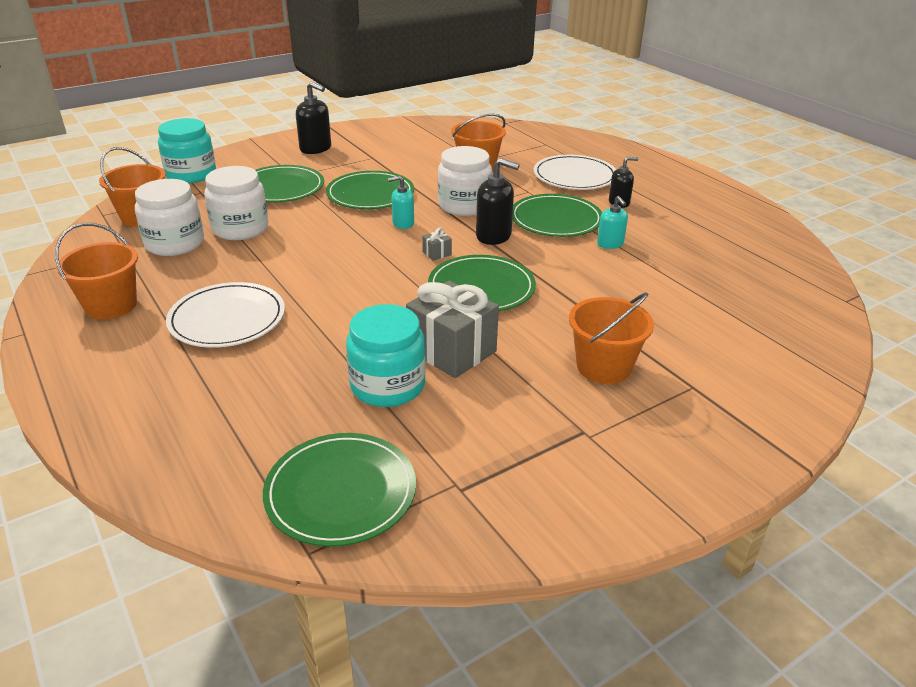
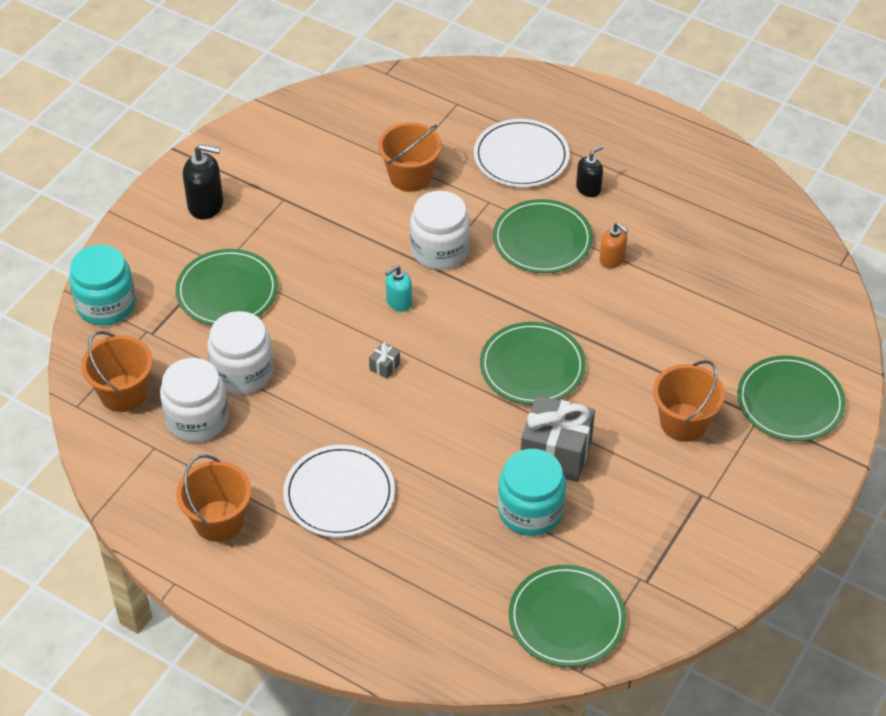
camera: 25 degrees left, 15 degrees up
(370, 194) = (331, 266): green plate -> green plate (790, 402)
(437, 253) = (462, 335): grey gift -> grey gift (384, 366)
(494, 236) = (498, 288): black soap dispenser -> none
(610, 244) = (612, 259): turquoise soap dispenser -> orange soap dispenser

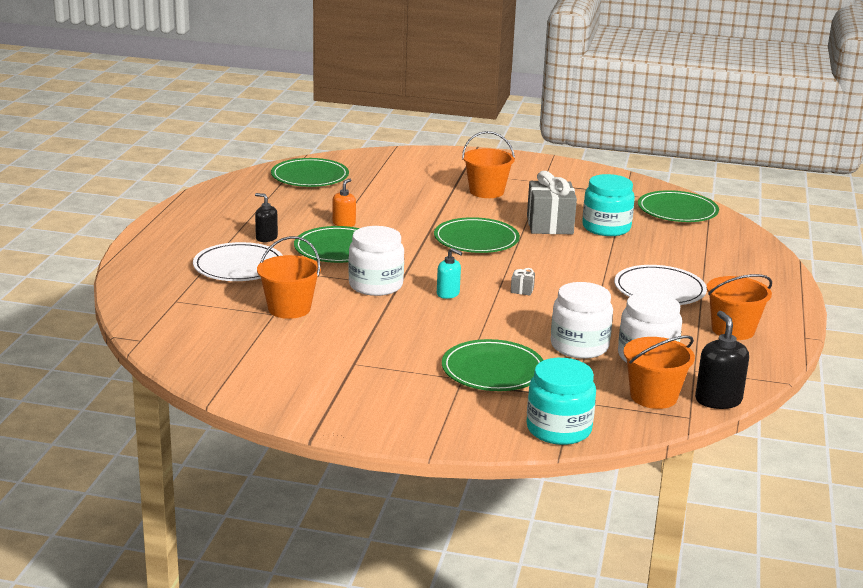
camera: 110 degrees left, 25 degrees down
(206, 205) = (386, 402): black soap dispenser -> black soap dispenser (718, 400)
(790, 402) = (442, 165): green plate -> green plate (310, 176)

